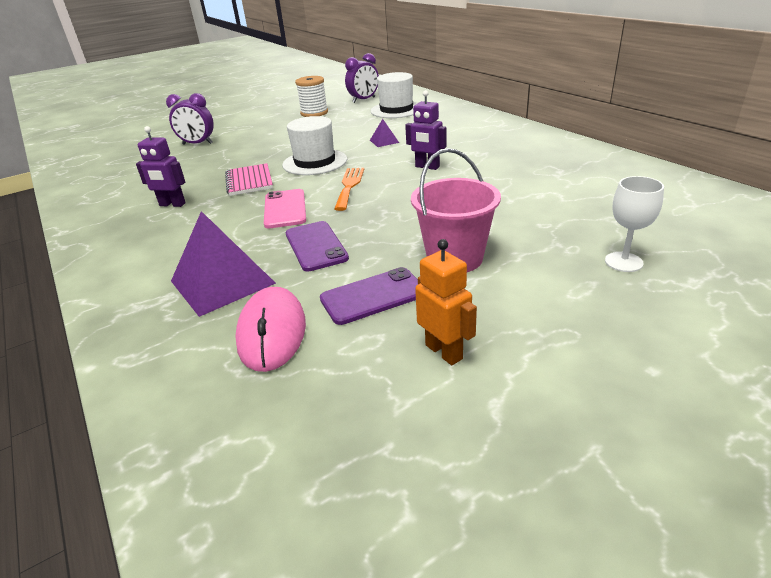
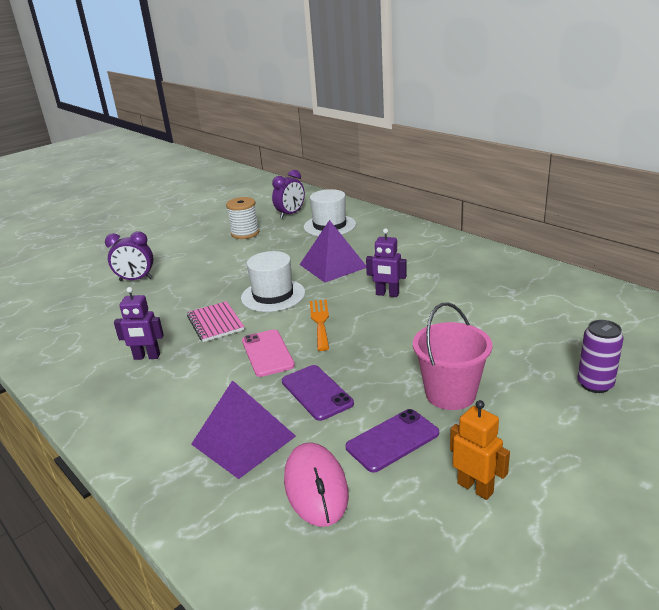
camera: 10 degrees left, 5 degrees down
(384, 141) = (333, 266): purple pyramid -> purple pyramid, size x2.19
(623, 262) = (595, 384): white goblet -> purple can

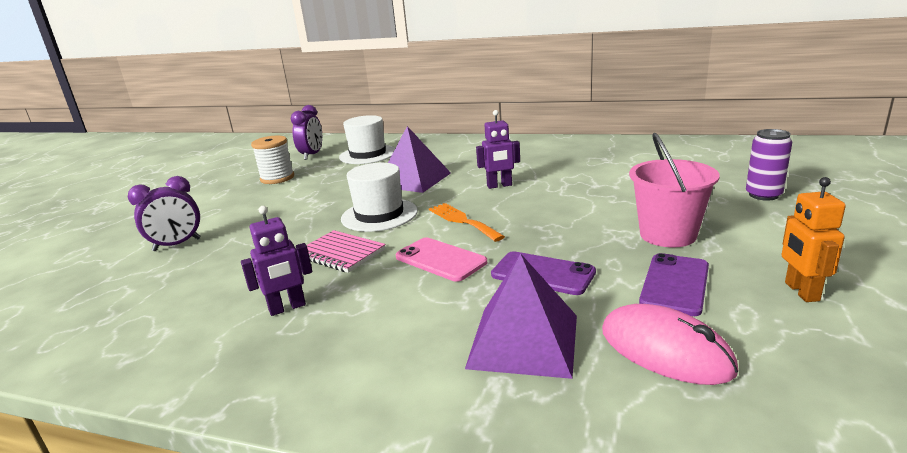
camera: 30 degrees left, 5 degrees down
(475, 488) = (801, 292): orange robot -> orange robot turned 105 degrees counterclockwise

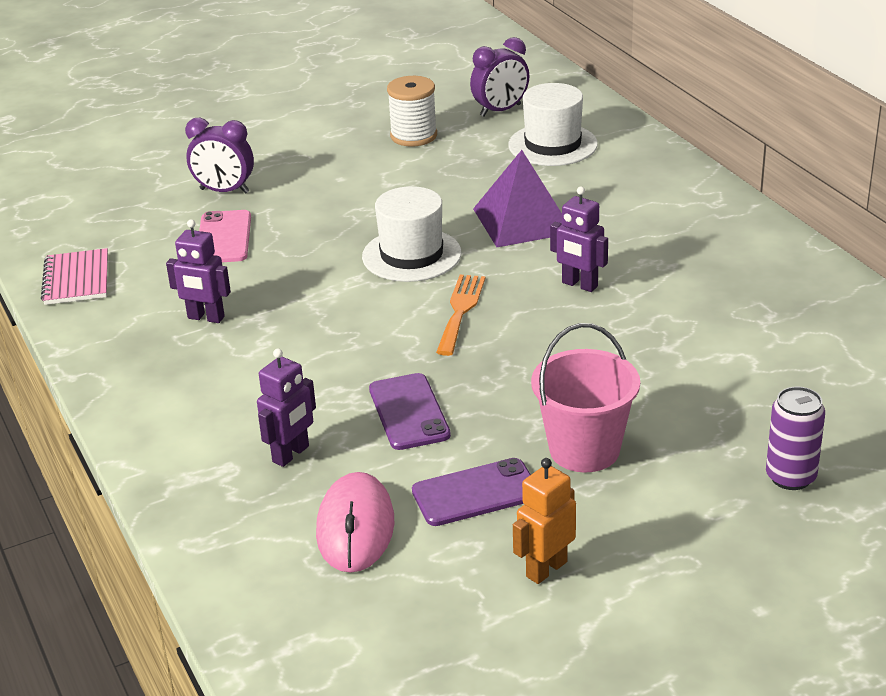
camera: 45 degrees right, 10 degrees up
(340, 253) = (313, 284): pink notebook -> pink notebook (76, 279)
(440, 259) = (367, 344): pink phone -> pink phone (224, 238)
(524, 341) = (291, 454): purple pyramid -> purple robot

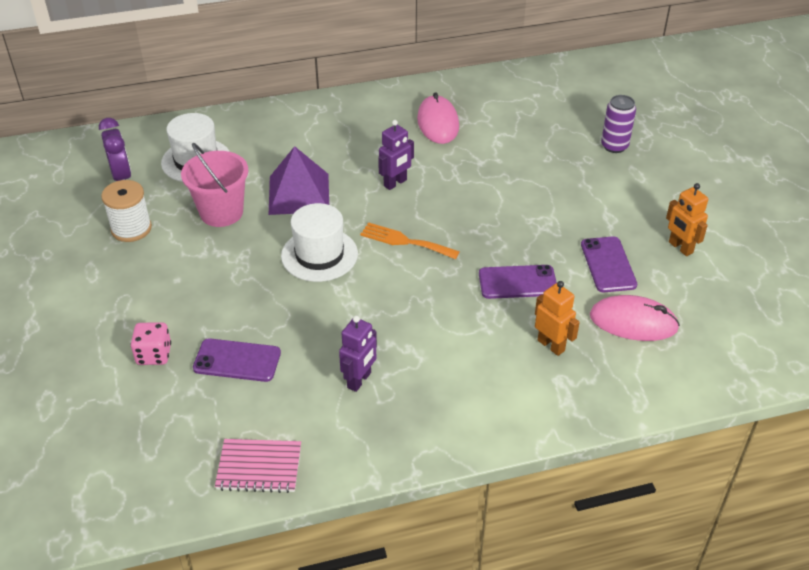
camera: 80 degrees left, 10 degrees up
(224, 191) = (154, 355): purple clock -> pink dice
(224, 238) = (237, 360): pink phone -> purple phone
(291, 454) = (551, 345): purple robot -> orange robot
(584, 450) = (575, 214): pink bucket -> pink bucket (221, 212)
(743, 298) = (438, 123): none -> pink mouse

